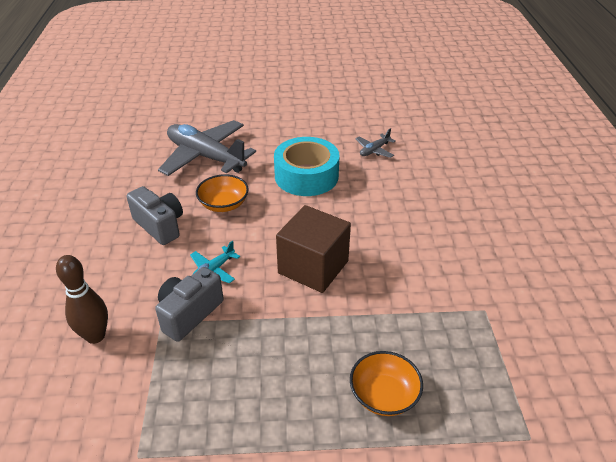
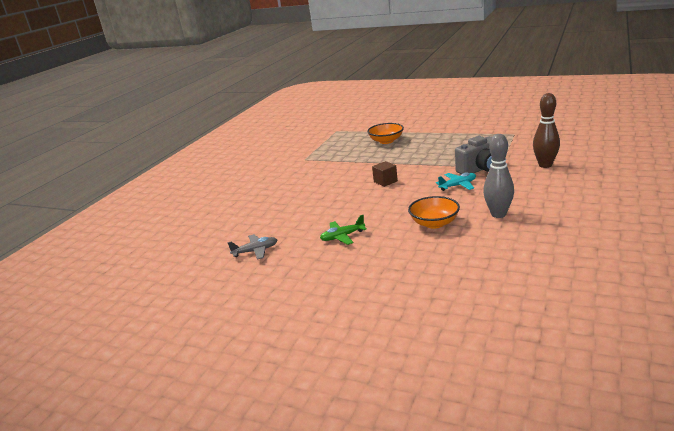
camera: 150 degrees left, 15 degrees down
(160, 226) = (498, 214): grey camera -> grey bowling pin
(206, 156) = (437, 271): grey plane -> none
(306, 176) = (342, 237): turquoise tape -> green plane
(313, 267) = (385, 181): brown cube -> brown cube, size x0.45

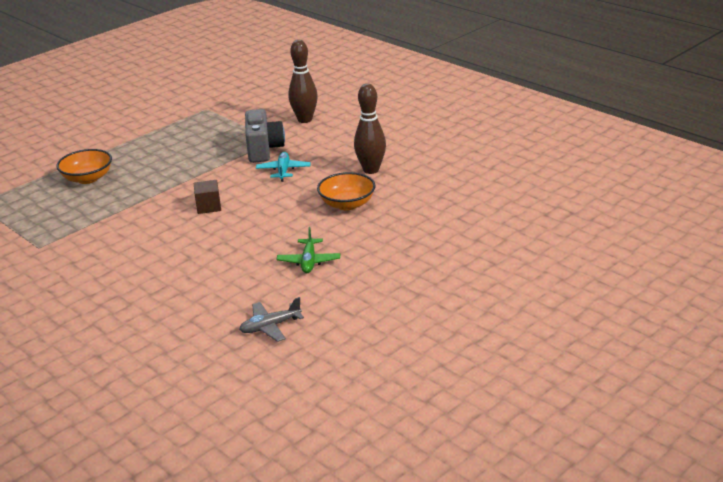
camera: 70 degrees left, 5 degrees up
(255, 251) = (270, 326): grey plane -> grey plane turned 120 degrees counterclockwise
(498, 214) = (371, 170): grey bowling pin -> brown bowling pin

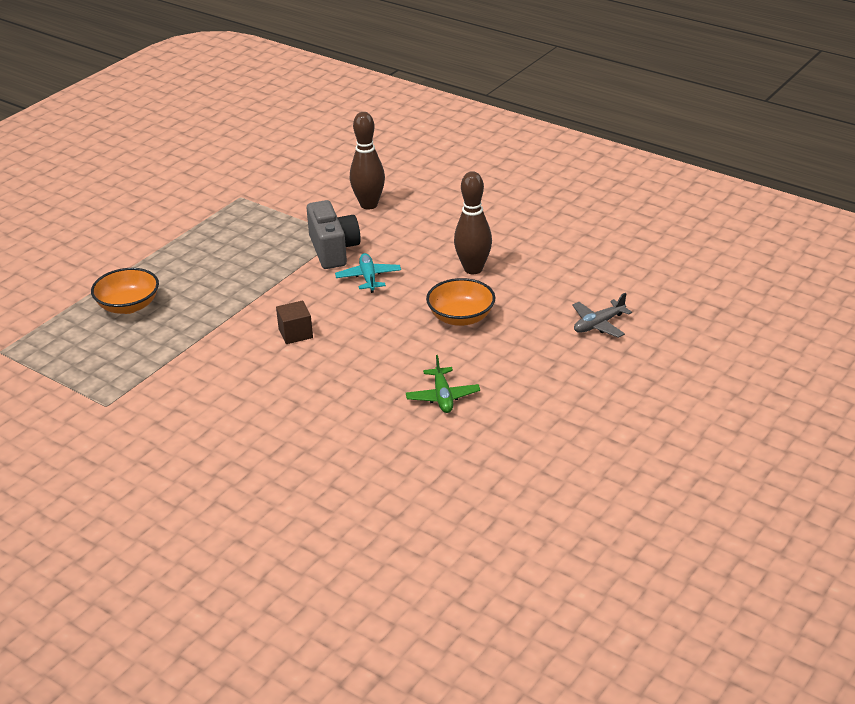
camera: 10 degrees left, 5 degrees up
(270, 326) = (428, 484): grey plane -> grey plane (598, 324)

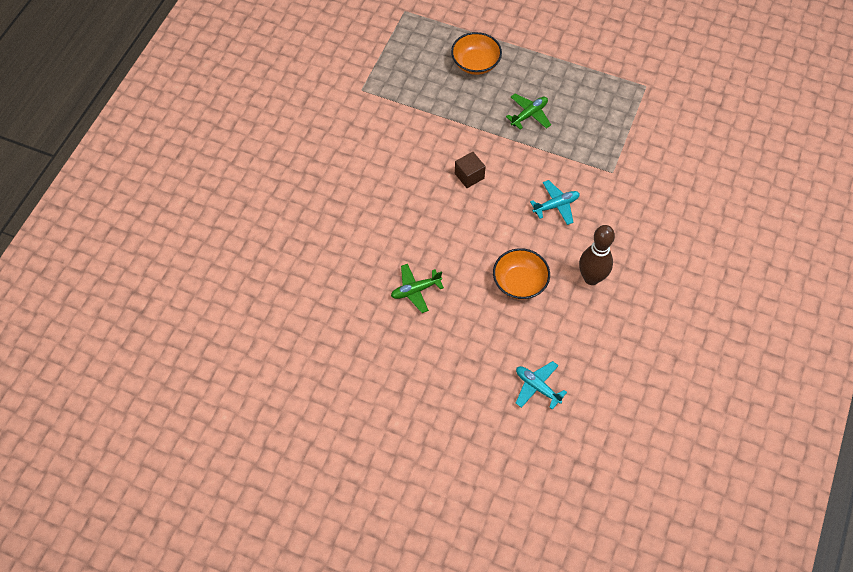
camera: 75 degrees right, 25 degrees up
(231, 278) = (529, 114): none -> green plane
(333, 250) = (588, 171): grey camera -> none
(369, 205) = (665, 179): brown bowling pin -> none
(598, 324) = (537, 387): grey plane -> turquoise plane

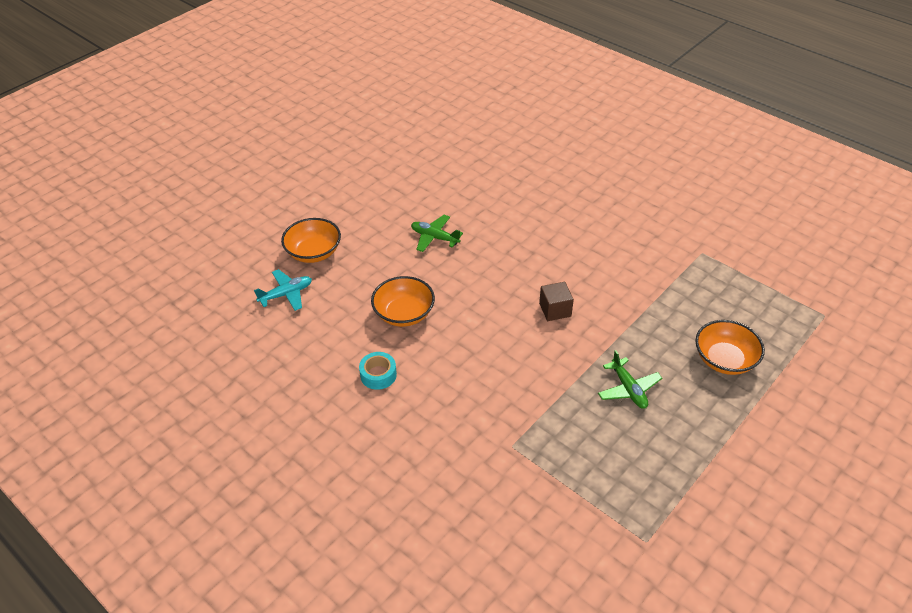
camera: 110 degrees right, 15 degrees down
(415, 290) = (434, 237): green plane -> green plane turned 60 degrees counterclockwise
(475, 387) = (314, 252): none -> orange bowl
(556, 205) = (485, 373): turquoise plane -> none
(591, 278) = (378, 375): brown bowling pin -> turquoise tape

